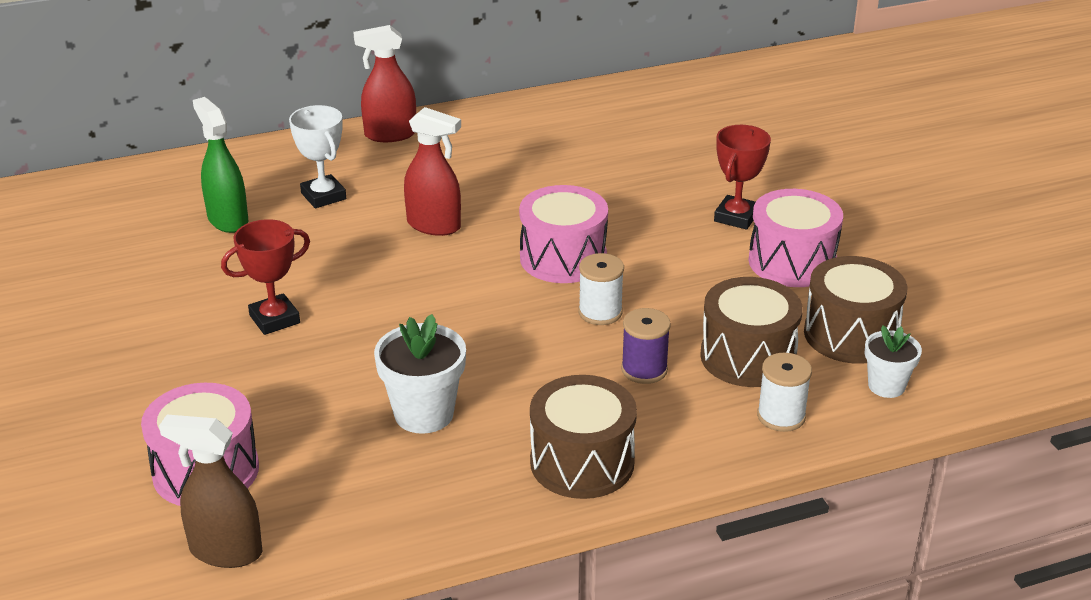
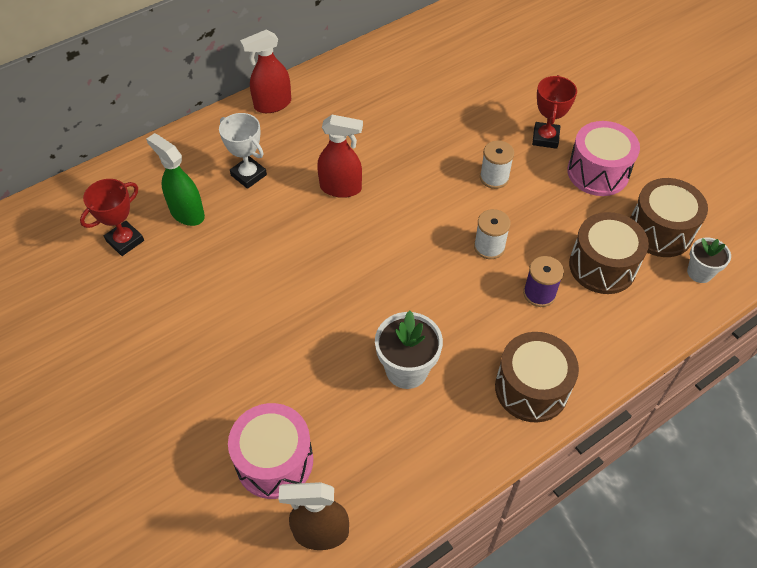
camera: 15 degrees left, 20 degrees up
(274, 319) = (263, 303): red trophy -> red trophy (125, 241)
(563, 258) = (444, 201): pink drum -> none
(781, 416) = (644, 315): white spool -> white spool (494, 178)

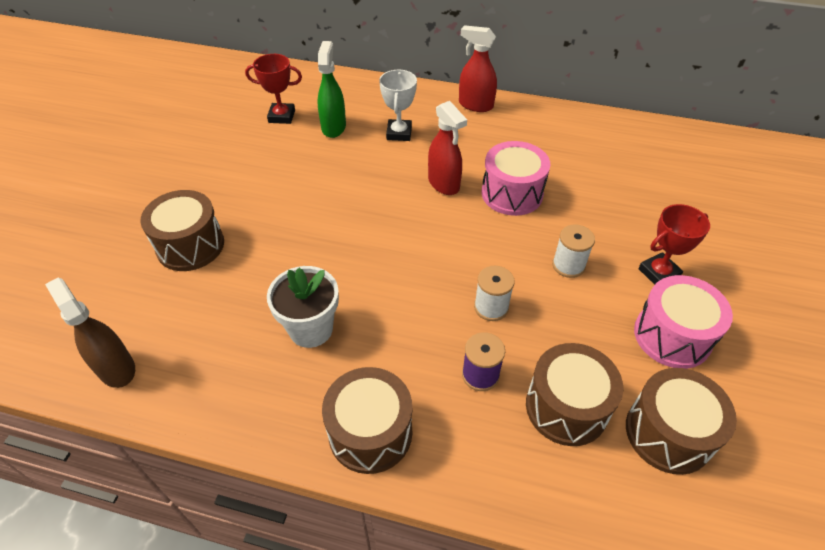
camera: 50 degrees right, 5 degrees down
(227, 405) = (190, 245): none -> brown drum
(274, 461) = (162, 301): pink drum -> pink drum (512, 193)
(699, 272) = (659, 505): white flower pot -> none

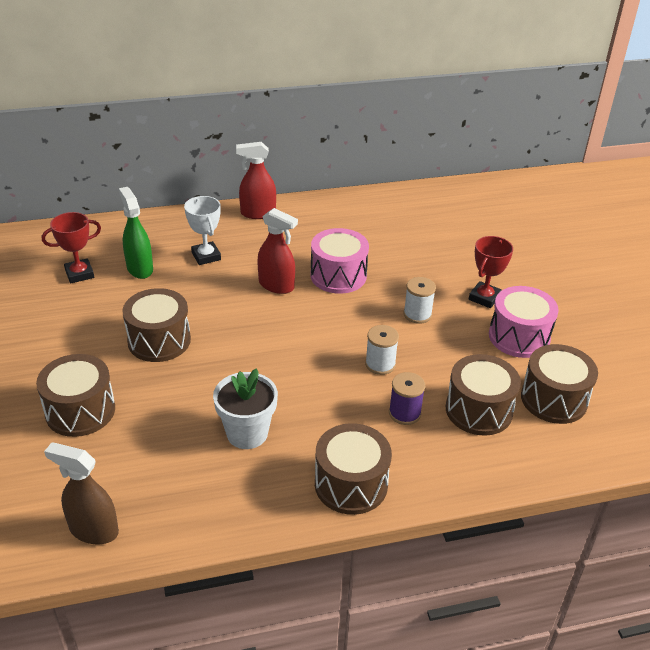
camera: 30 degrees left, 10 degrees down
(301, 202) = (159, 340): none -> brown drum

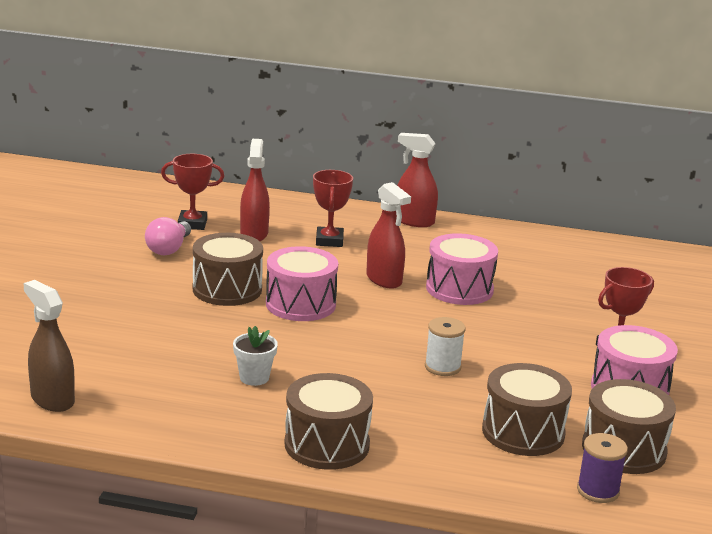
camera: 25 degrees right, 15 degrees down
(78, 310) = (169, 249): none -> pink light bulb
(80, 411) = (110, 318): brown drum -> none
(140, 268) = (254, 234): green spray bottle -> red spray bottle
(206, 256) = (329, 241): white trophy -> red trophy
(230, 336) = (300, 304): none -> pink drum
(247, 433) = (254, 378): white flower pot -> white flower pot, size x0.63
(404, 413) = (435, 410): purple spool -> purple spool (598, 490)
(417, 314) = (522, 340): white spool -> none

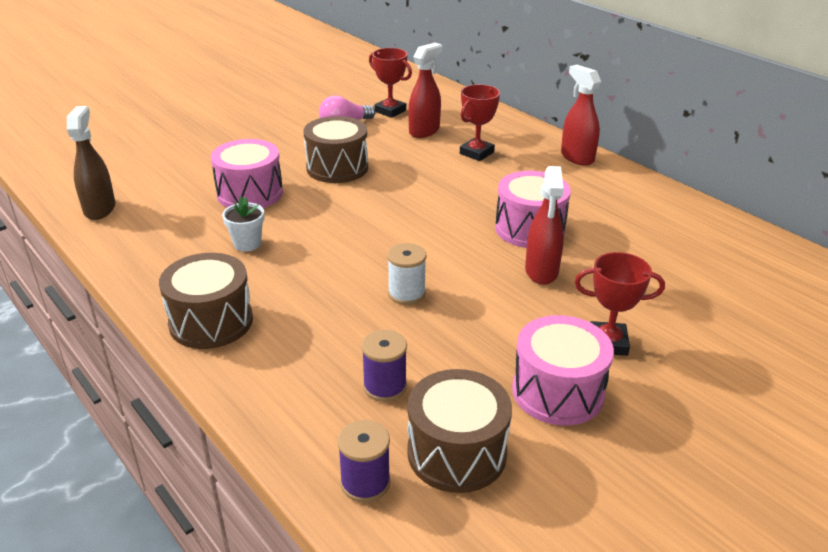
camera: 40 degrees right, 10 degrees up
(300, 304) = (373, 197): pink drum -> pink drum (250, 193)
(384, 280) = (473, 199): red spray bottle -> red spray bottle (541, 271)
(523, 432) = (385, 386): brown drum -> purple spool

